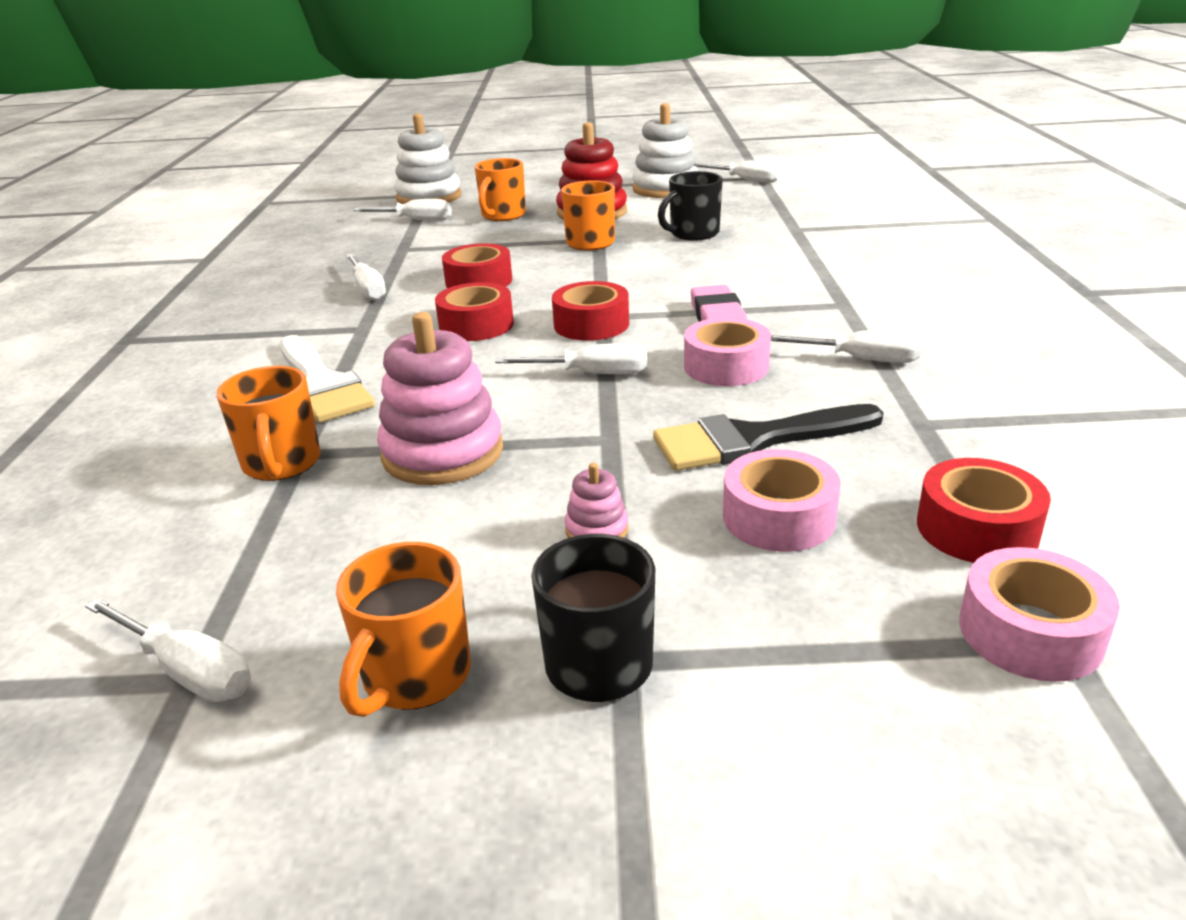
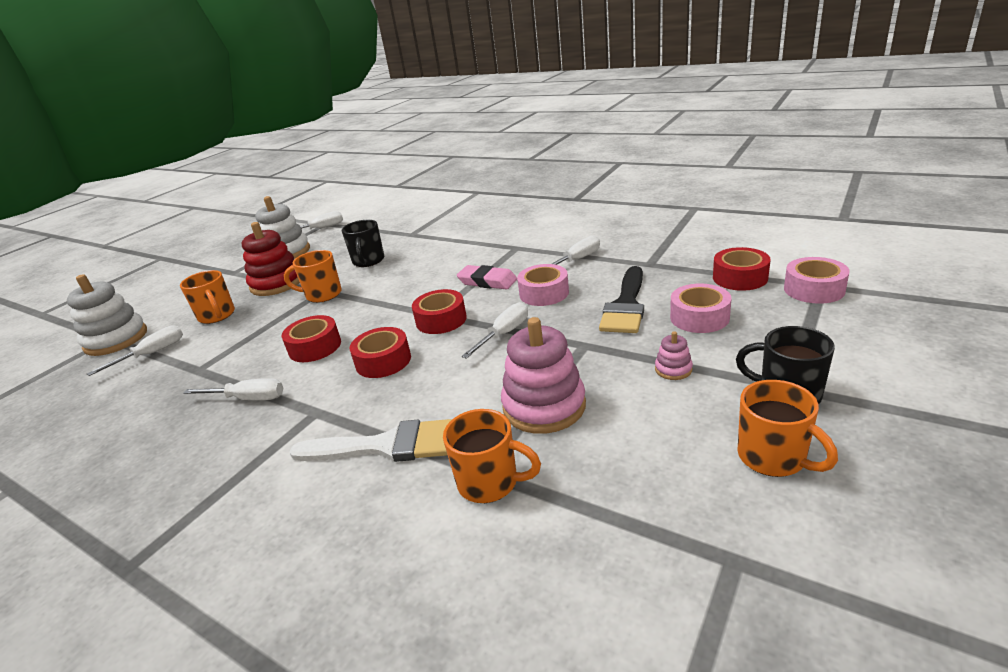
camera: 55 degrees left, 0 degrees up
(187, 670) = (723, 559): white screwdriver -> none

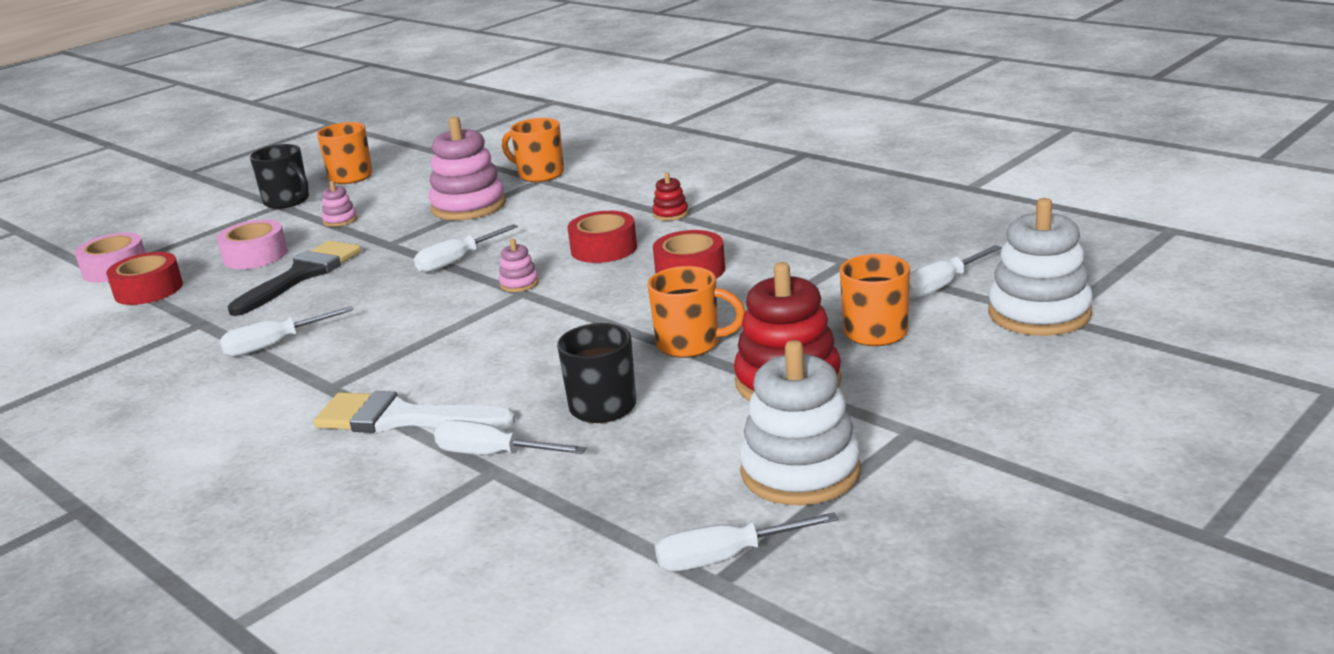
camera: 170 degrees left, 5 degrees down
(248, 398) = (759, 230): white screwdriver -> white screwdriver (493, 454)
(323, 414) = (670, 214): none -> red stacking toy
(386, 446) = (612, 193): white brush -> white brush (401, 418)
(441, 320) = (519, 284): red tape -> pink stacking toy
(487, 281) = (425, 328): pink eraser -> none
(544, 293) = (370, 301): pink tape -> none

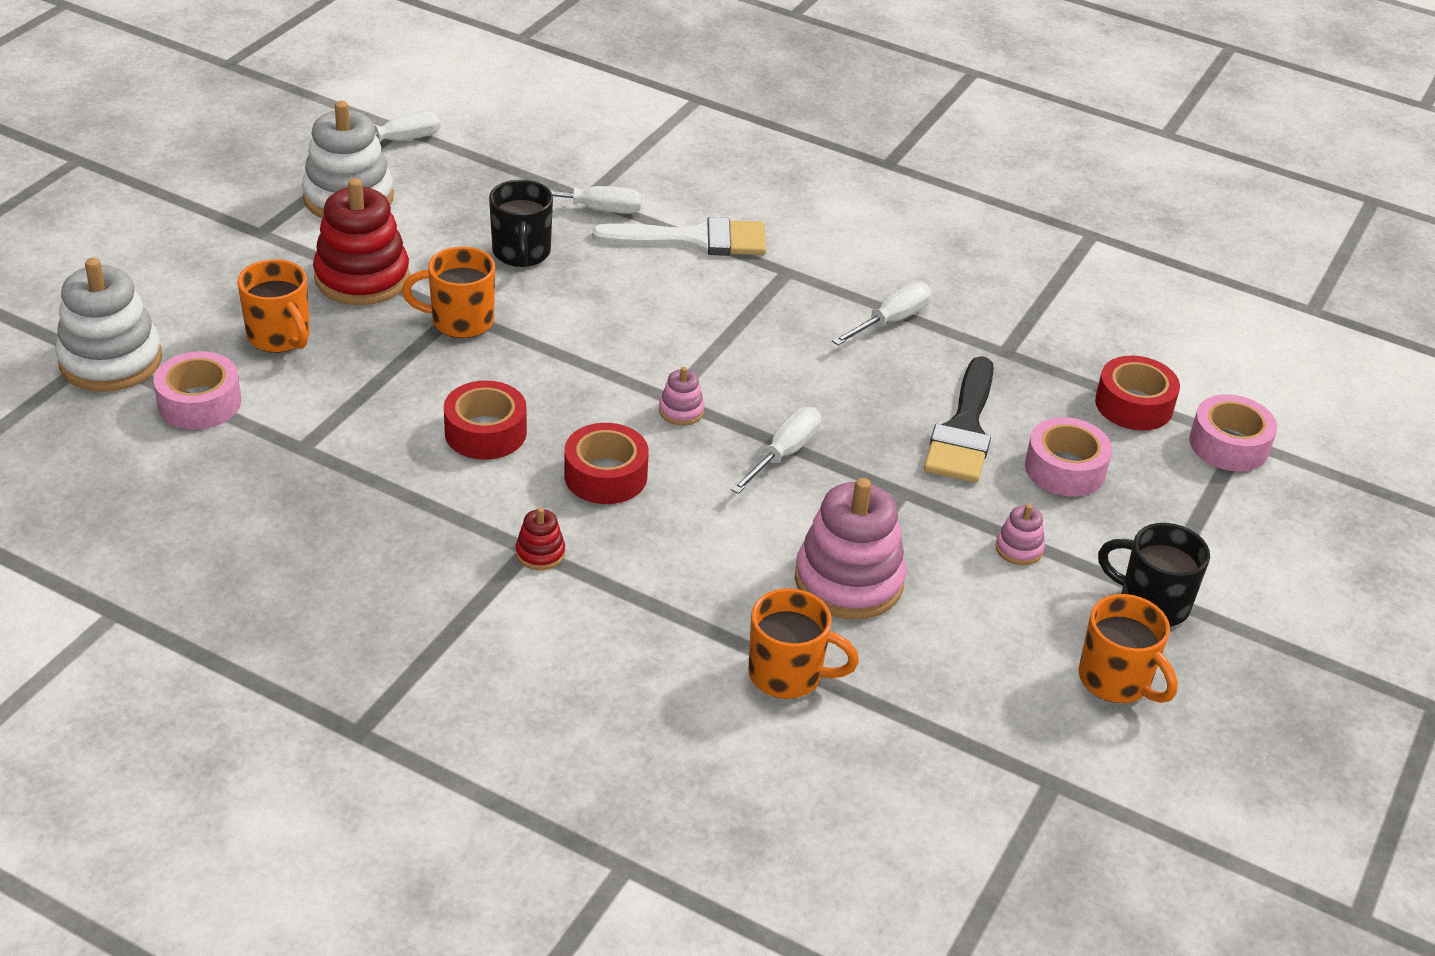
camera: 160 degrees right, 15 degrees up
(941, 286) = (199, 403): white screwdriver -> pink tape

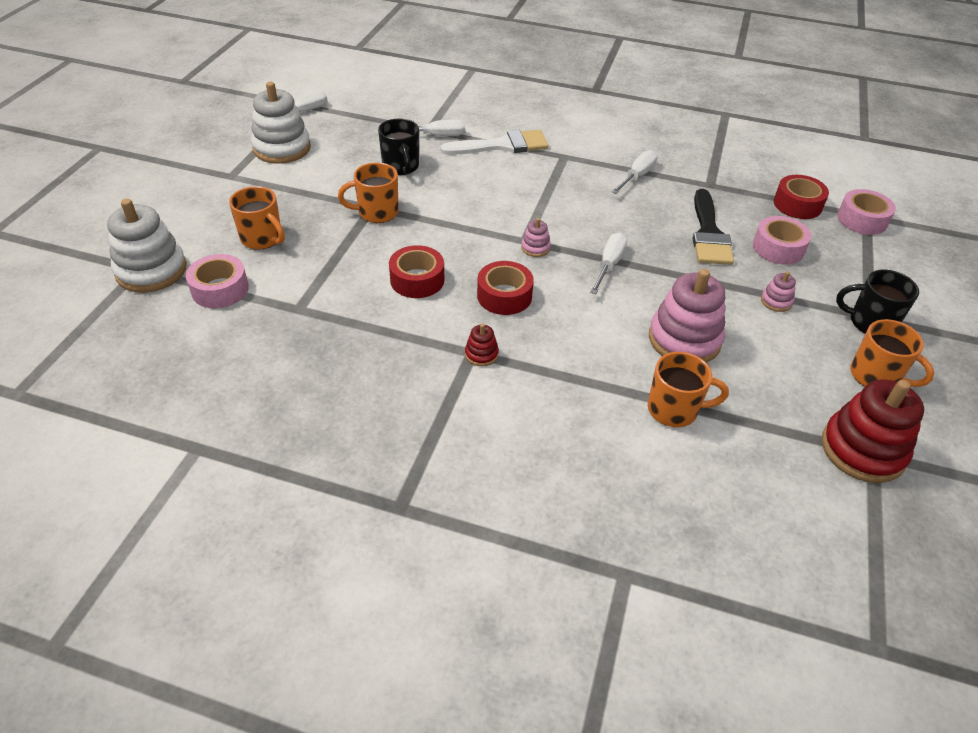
camera: 10 degrees left, 5 degrees up
(362, 278) = (305, 195): red stacking toy -> red stacking toy (862, 450)

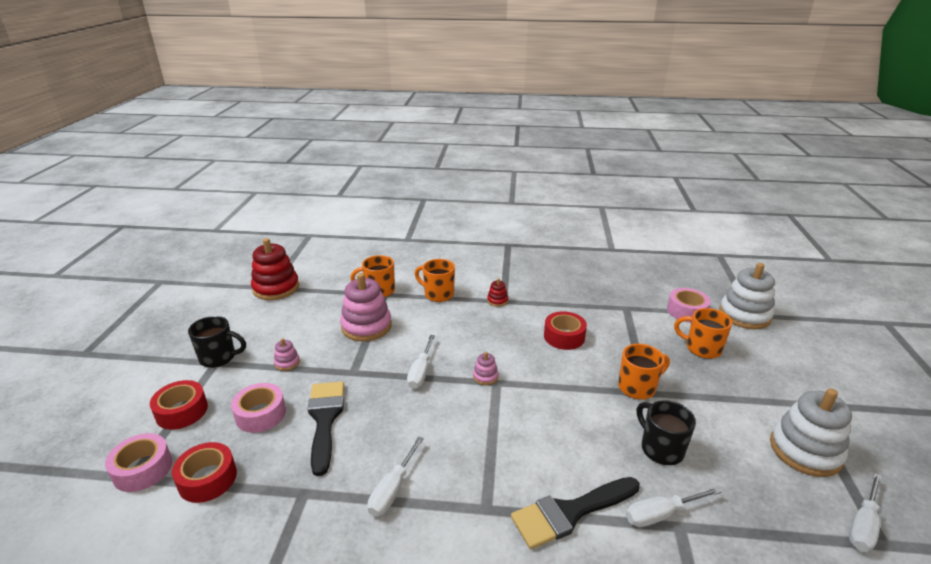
camera: 170 degrees right, 15 degrees down
(502, 145) = (570, 513): white brush -> black brush
(504, 296) = (496, 335): red tape -> red tape (182, 411)
(876, 376) = (241, 323): orange mug -> orange mug (438, 294)

